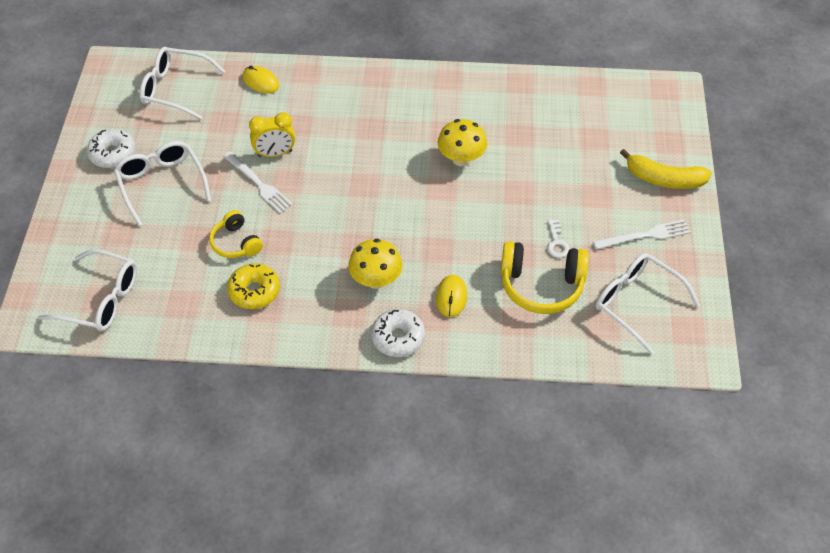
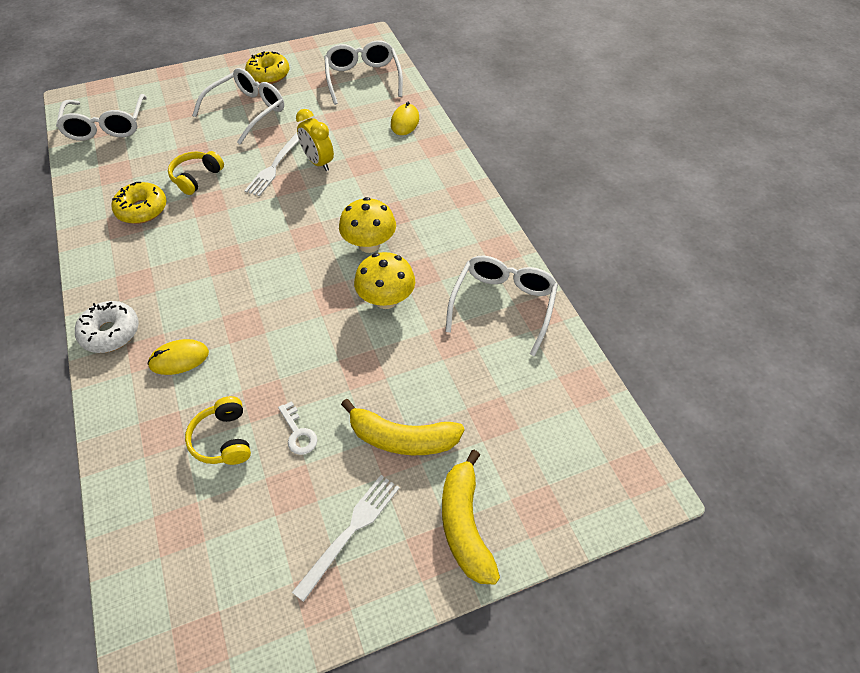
camera: 65 degrees right, 0 degrees up
(113, 154) = (268, 74): white donut -> yellow donut
(376, 280) = (183, 289): yellow mushroom -> yellow mushroom (369, 244)
(541, 285) = (223, 439): yellow headphones -> yellow headphones, size x0.60
(556, 242) = (298, 433): white key -> white key turned 90 degrees counterclockwise
(588, 189) = (402, 438): none -> yellow banana
(636, 303) = (228, 558): white glasses -> white glasses (503, 305)
(644, 235) = (350, 532): white fork -> white fork turned 105 degrees counterclockwise

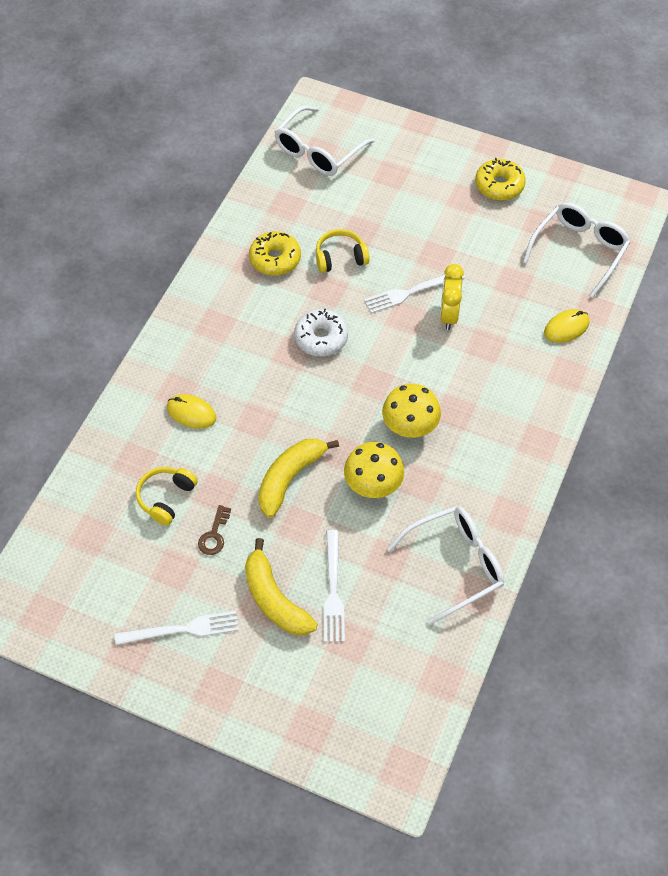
camera: 45 degrees right, 5 degrees up
(110, 333) = (167, 354): white donut -> white donut (321, 338)
(247, 111) = (443, 216): white glasses -> none
(298, 433) = (214, 535): white key -> brown key
(439, 393) = (333, 590): none -> white fork
(465, 525) = (253, 691): yellow banana -> yellow banana (290, 478)

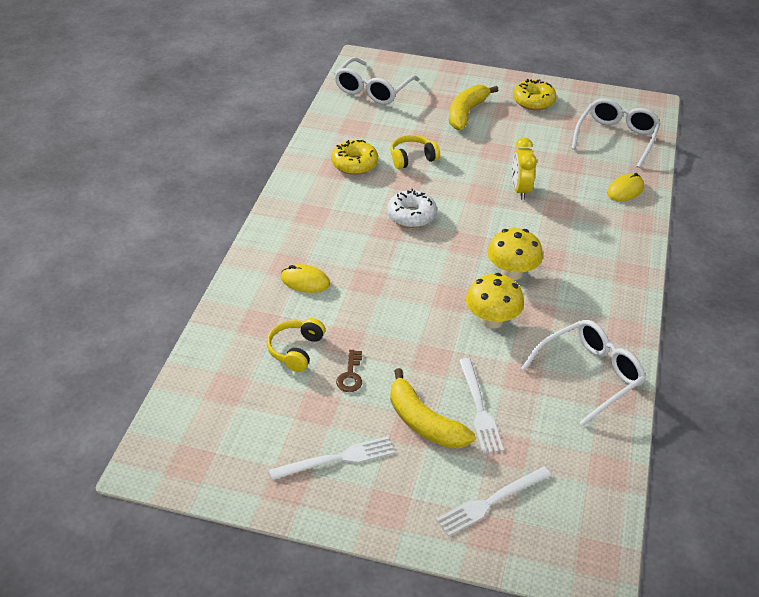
camera: 10 degrees left, 15 degrees down
(290, 478) = (412, 322): yellow banana -> yellow banana (466, 113)
(411, 292) = (482, 176): white fork -> white fork (491, 501)

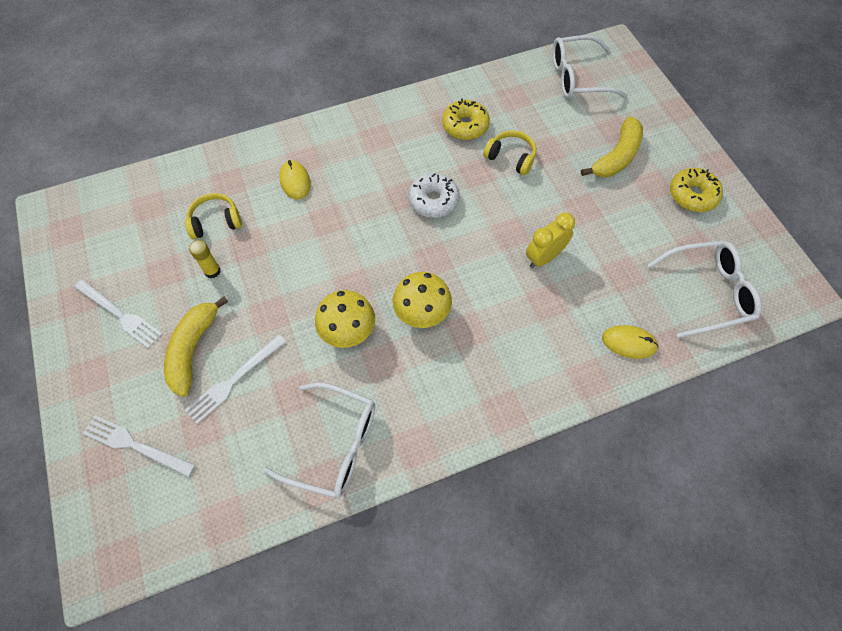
camera: 55 degrees right, 20 degrees up
(350, 375) = (212, 271): brown key -> yellow glue stick
(466, 113) = (616, 157): yellow banana -> yellow banana turned 135 degrees clockwise

